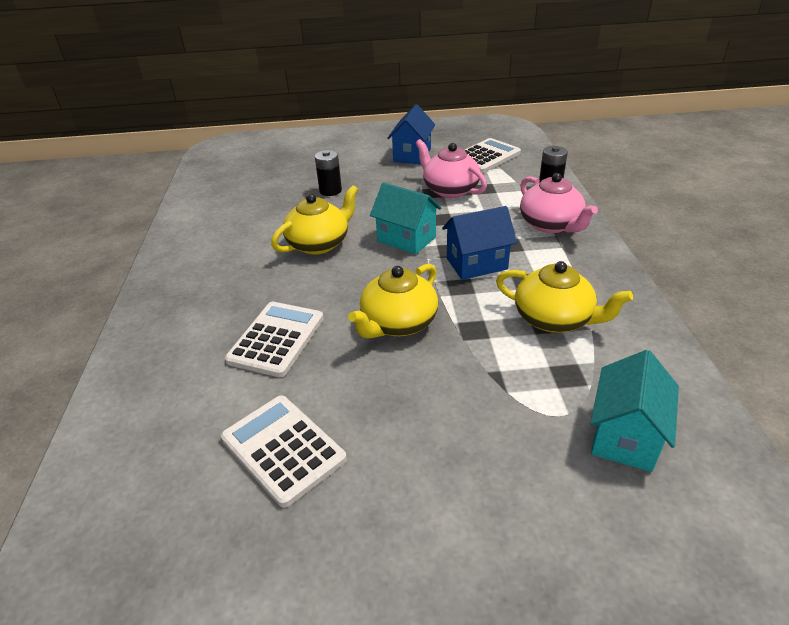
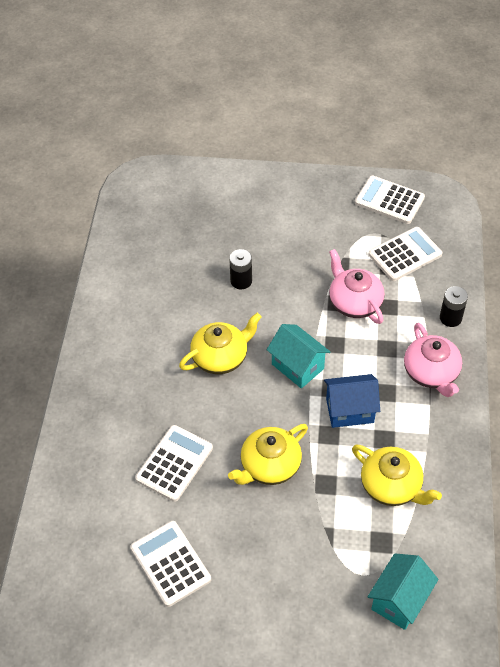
camera: 10 degrees right, 15 degrees up
(412, 155) = (331, 237): blue house -> none
(457, 131) = (389, 200): none -> white calculator

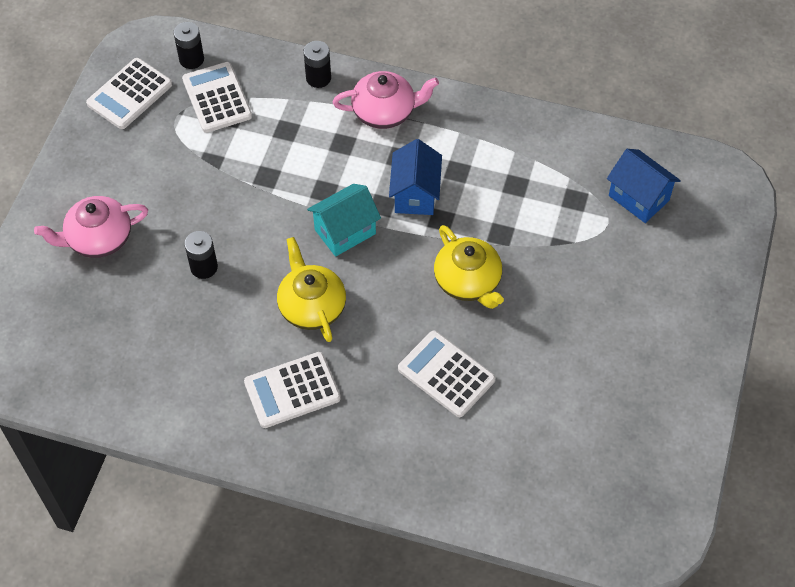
camera: 80 degrees left, 5 degrees up
(170, 563) = (569, 394): white calculator -> white calculator (292, 390)
(354, 302) = (271, 160): pink teapot -> pink teapot (98, 238)
(391, 486) = (514, 177): yellow teapot -> none
(399, 600) = (638, 198): turquoise house -> blue house
(438, 230) = (191, 59): none -> black battery

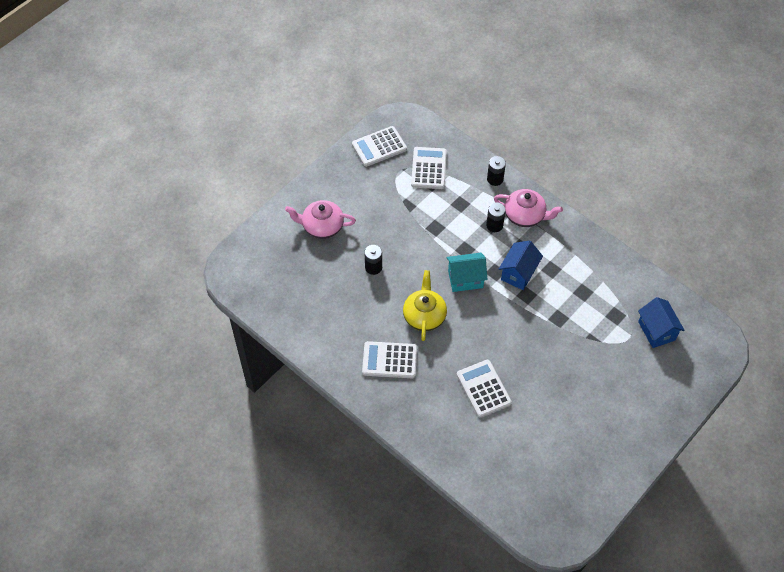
camera: 25 degrees right, 0 degrees up
(191, 59) = (425, 139): black battery -> black battery (494, 225)
(468, 281) = (524, 339): yellow teapot -> none

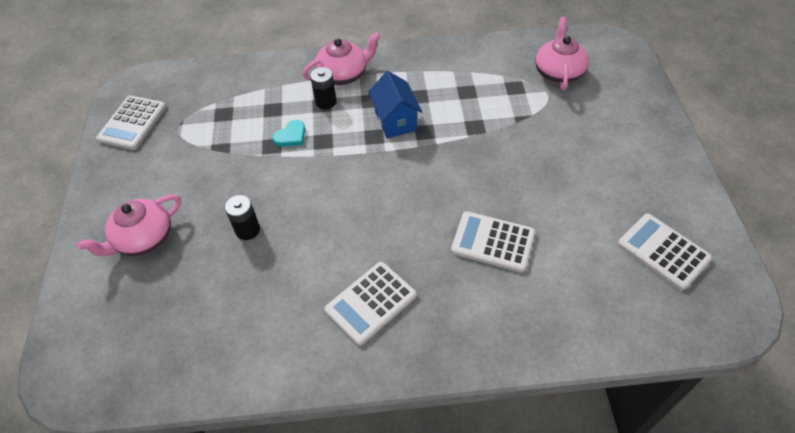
camera: 45 degrees left, 5 degrees down
(424, 315) = (354, 228): yellow teapot -> none
(429, 168) = (207, 104): white calculator -> white calculator (663, 251)
(451, 231) = (291, 136): none -> turquoise heart
(465, 279) = (354, 164): turquoise house -> none
(495, 179) = (282, 68): black battery -> none
(656, 331) = (558, 72): blue house -> pink teapot

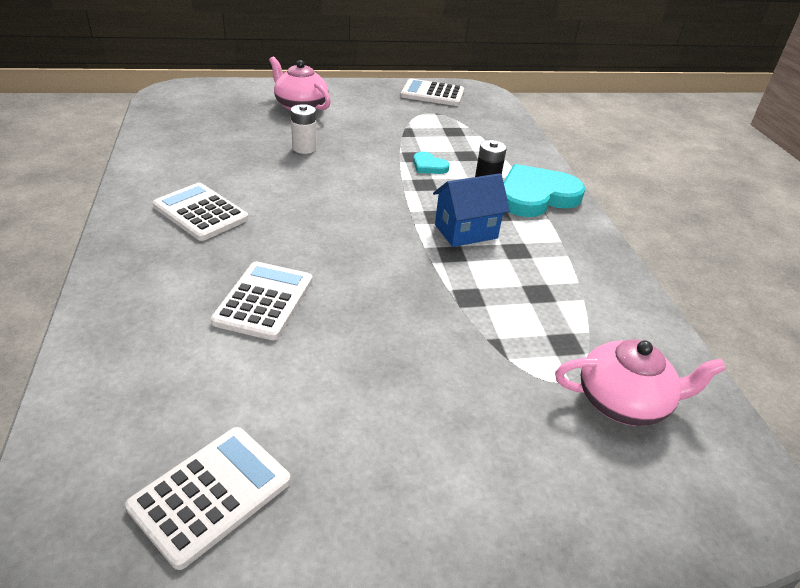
camera: 80 degrees right, 15 degrees down
(247, 230) = (304, 148): black battery -> white battery
(343, 75) = (536, 196): pink teapot -> turquoise heart

